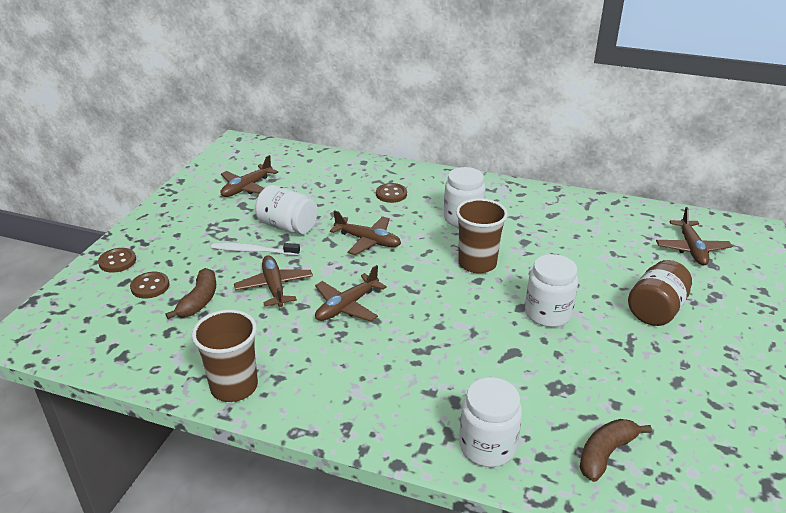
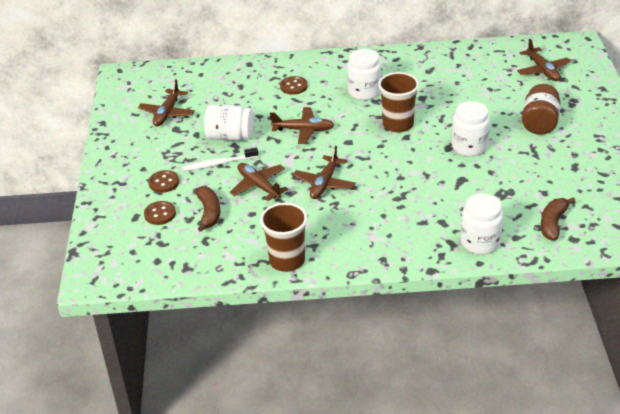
camera: 20 degrees left, 5 degrees up
(117, 261) = (114, 203): brown button -> brown button (164, 182)

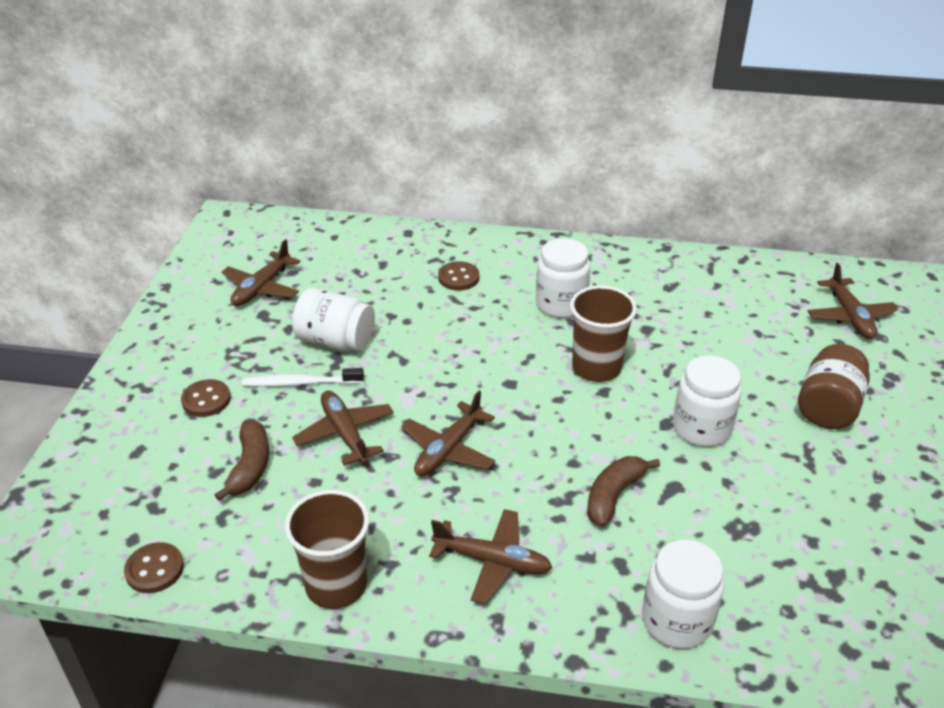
camera: 10 degrees right, 0 degrees up
(160, 214) = (176, 453): brown button -> brown button (154, 569)
(303, 130) = (448, 351): brown plane -> brown plane (493, 562)
(553, 223) = (817, 609): brown banana -> brown banana (614, 496)

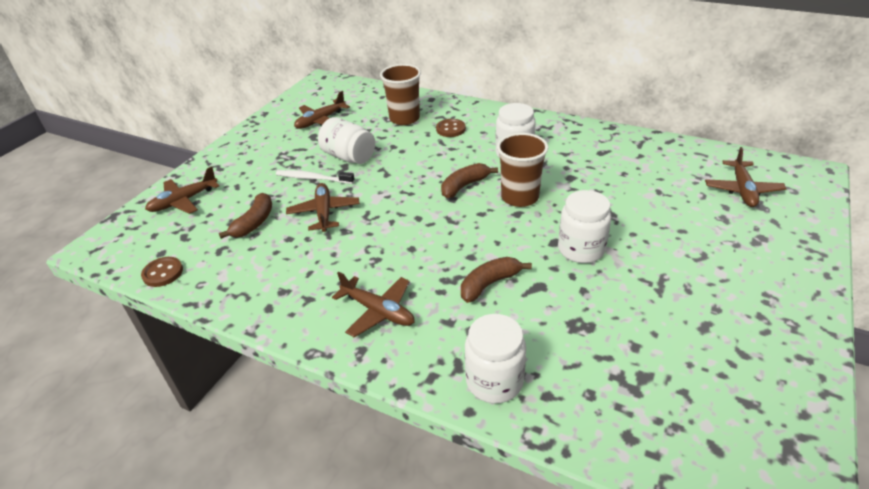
camera: 20 degrees right, 0 degrees up
(206, 400) = (250, 180): brown button -> none
(336, 585) = (266, 305): brown cup -> brown cup (404, 118)
(448, 450) = (386, 233): brown plane -> brown plane (183, 201)
(518, 362) = (464, 186): none -> brown banana
(828, 407) = (694, 251): brown jar -> none

